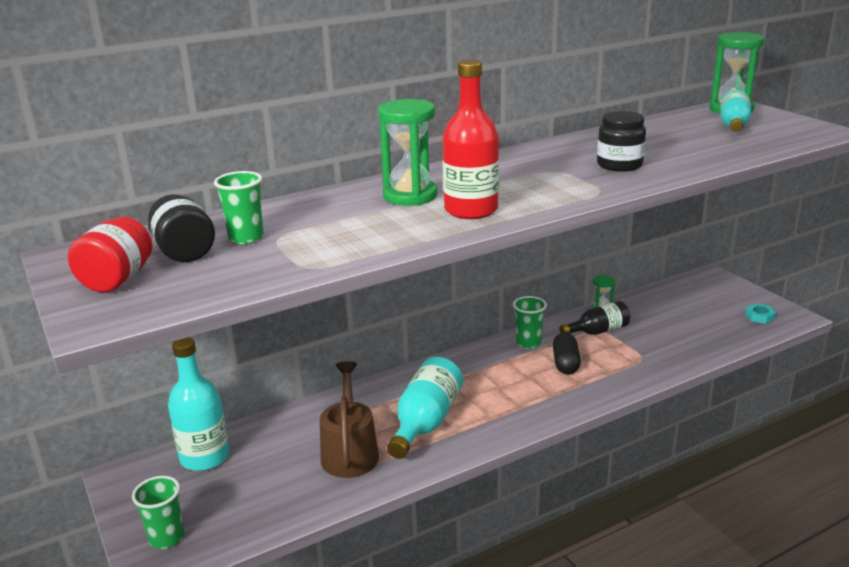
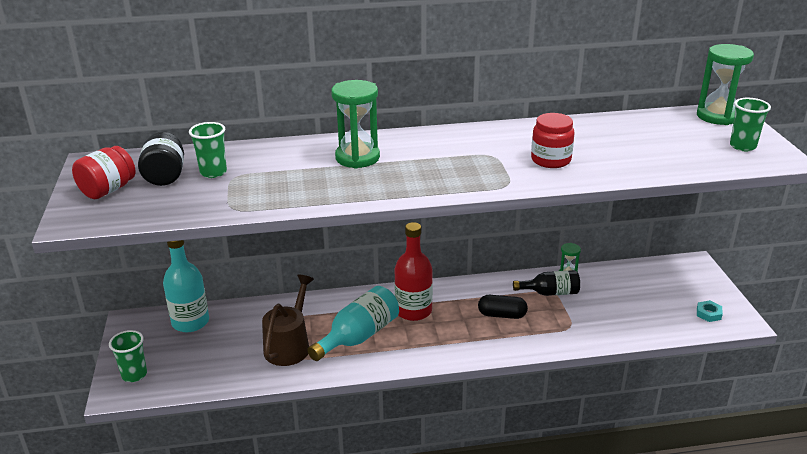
camera: 20 degrees right, 5 degrees up
(471, 210) = (389, 181): red bottle -> red bottle (413, 311)
(528, 343) = (484, 289): green cup -> green cup (742, 146)
(565, 363) = (502, 315): black capsule -> black capsule turned 75 degrees clockwise
(619, 165) = (551, 160): black jar -> red jar
(733, 125) = (699, 136): turquoise bottle -> none

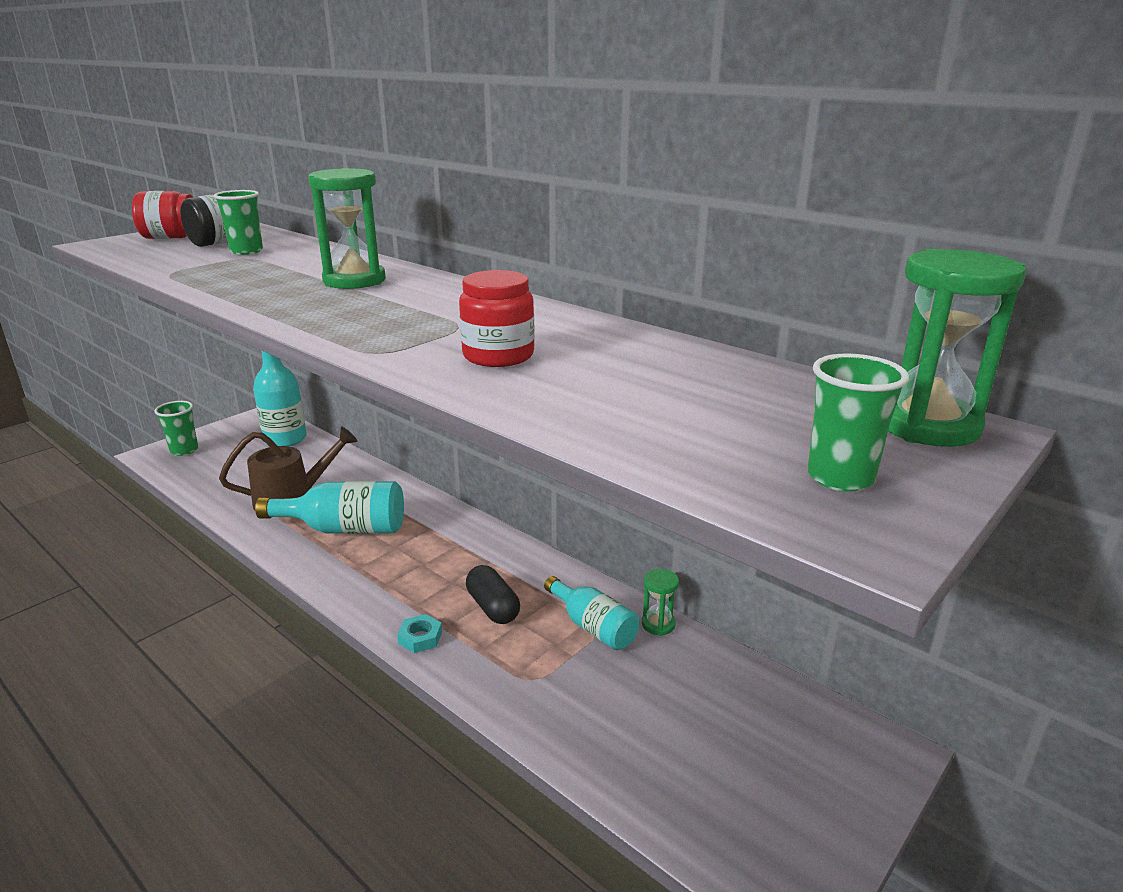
camera: 50 degrees right, 5 degrees down
(413, 311) = (430, 541): red bottle -> none
(550, 293) = (593, 627): black bottle -> turquoise bottle
(708, 313) = (757, 835): turquoise nut -> turquoise nut (420, 637)

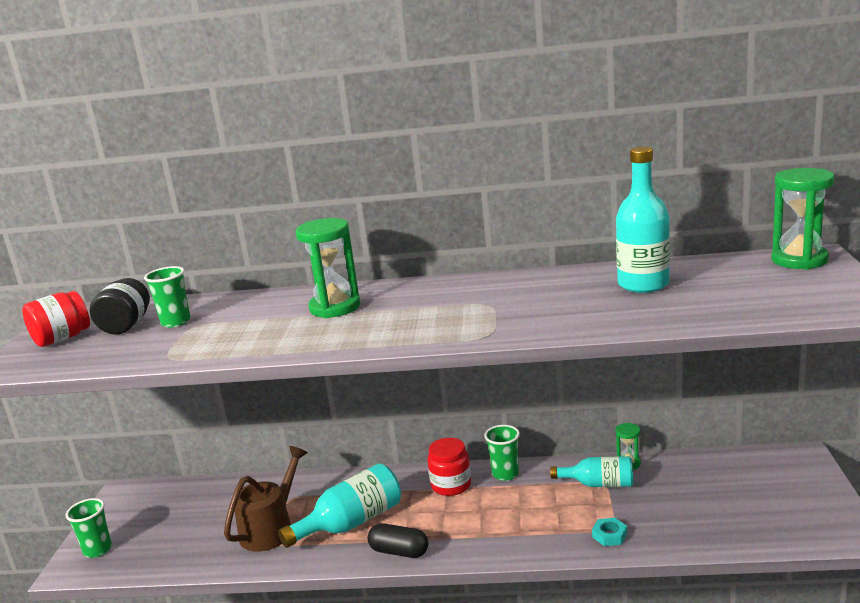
camera: 35 degrees left, 5 degrees down
(285, 439) = (181, 496): turquoise bottle -> turquoise bottle (643, 284)
(420, 637) = (515, 547): turquoise nut -> turquoise nut (609, 535)
(493, 607) = (529, 507): black capsule -> black capsule (399, 551)
(498, 356) = (556, 309): red jar -> red jar (451, 485)
(840, 477) = (818, 293): green cup -> green cup (505, 474)

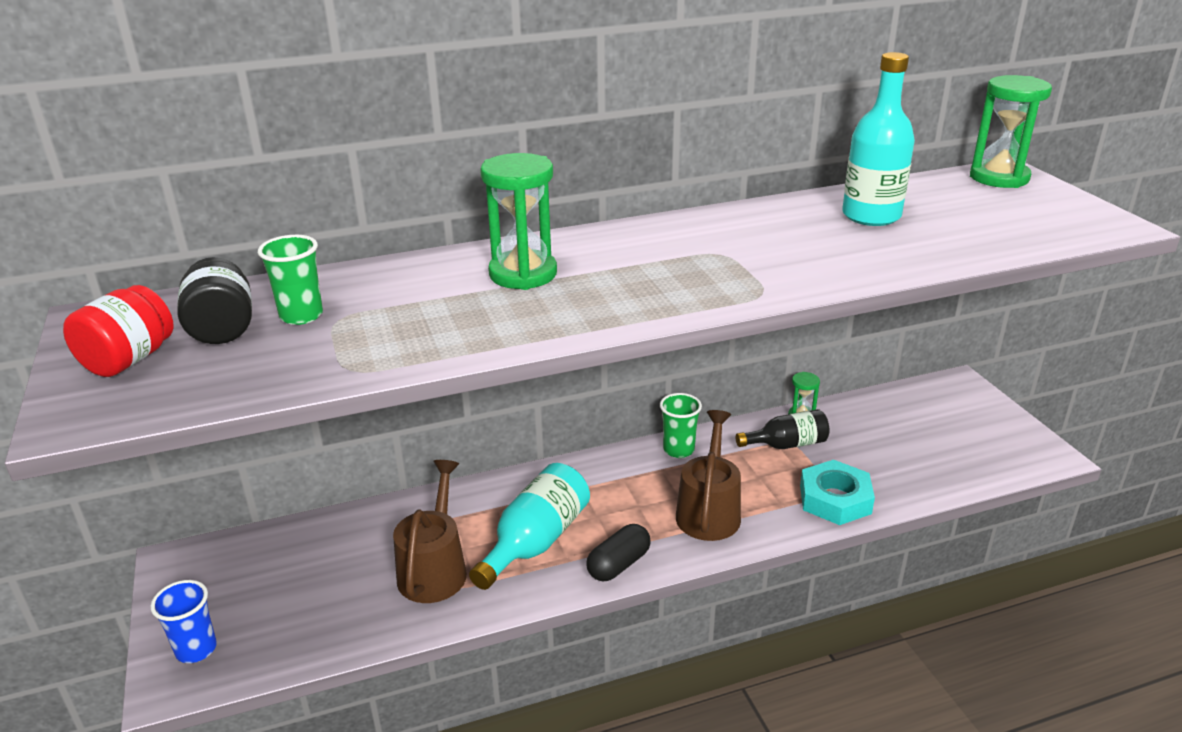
camera: 25 degrees left, 10 degrees up
(98, 550) = (196, 649): green cup -> blue cup
(399, 551) = (618, 564): black capsule -> black capsule turned 45 degrees counterclockwise
(451, 485) = (625, 473): red jar -> none
(496, 525) = (709, 510): none -> brown watering can
(599, 484) = (787, 444): turquoise bottle -> black bottle
(609, 535) = (835, 499): turquoise nut -> turquoise nut, size x1.97

